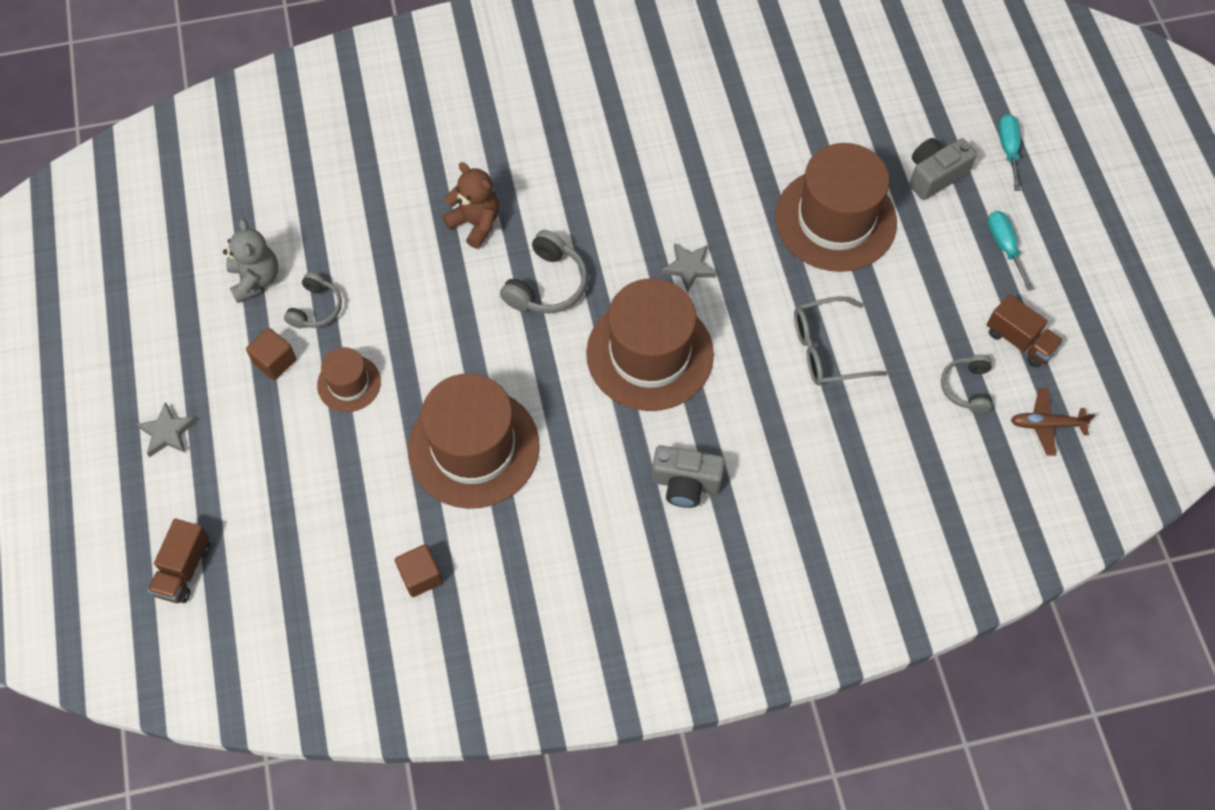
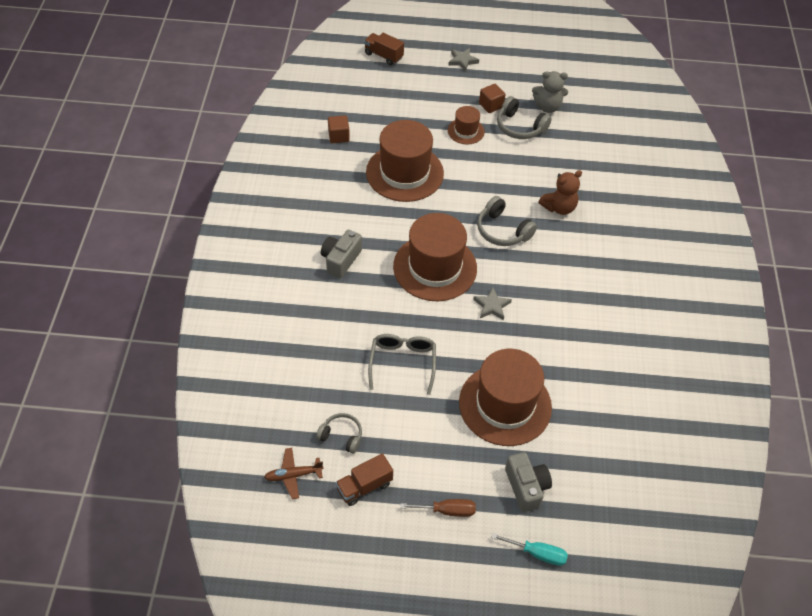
camera: 105 degrees right, 10 degrees down
(316, 308) = (520, 127): grey headphones -> grey headphones, size x1.51
(1004, 246) = (447, 510): turquoise screwdriver -> brown screwdriver
(1046, 424) = (293, 475): brown plane -> brown plane turned 120 degrees counterclockwise

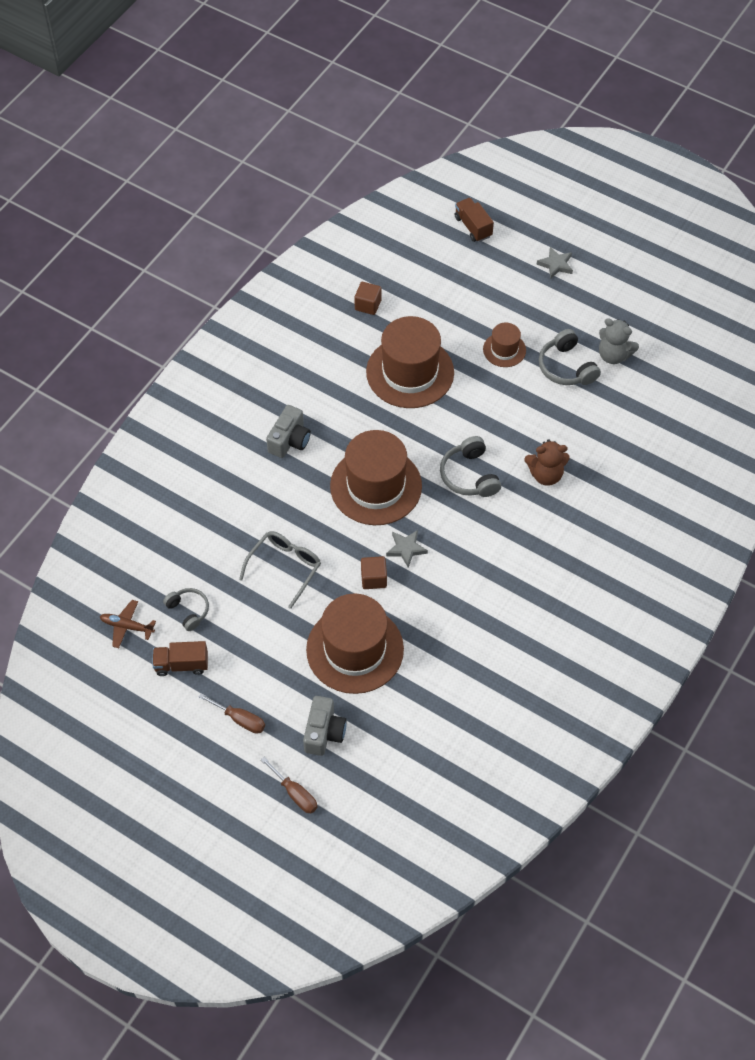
camera: 30 degrees right, 5 degrees up
(341, 260) = (289, 440): grey camera -> grey camera turned 150 degrees clockwise
(491, 105) = (551, 330): brown cube -> brown cube (373, 578)
(537, 553) = (295, 793): turquoise screwdriver -> brown screwdriver

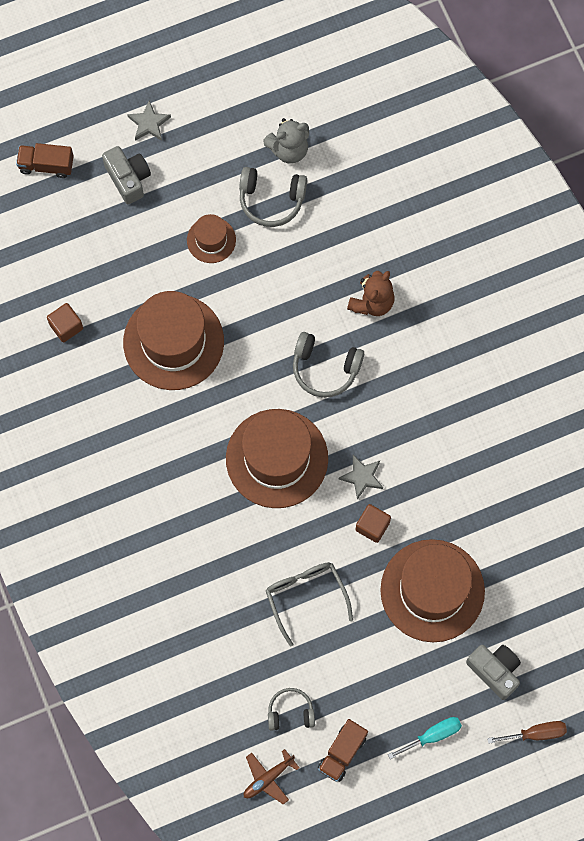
camera: 55 degrees left, 15 degrees up
(240, 719) = (433, 735): brown screwdriver -> turquoise screwdriver
(289, 440) = (170, 502): grey camera -> grey camera (128, 178)

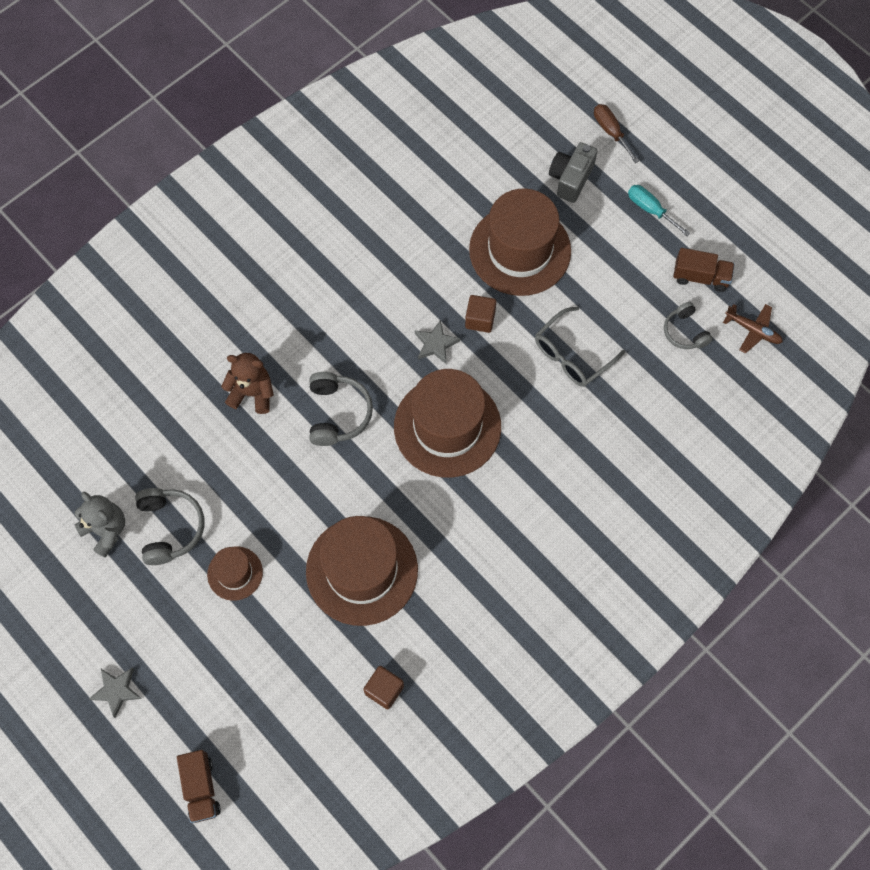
camera: 110 degrees left, 5 degrees down
(128, 178) = (190, 688): grey camera -> none

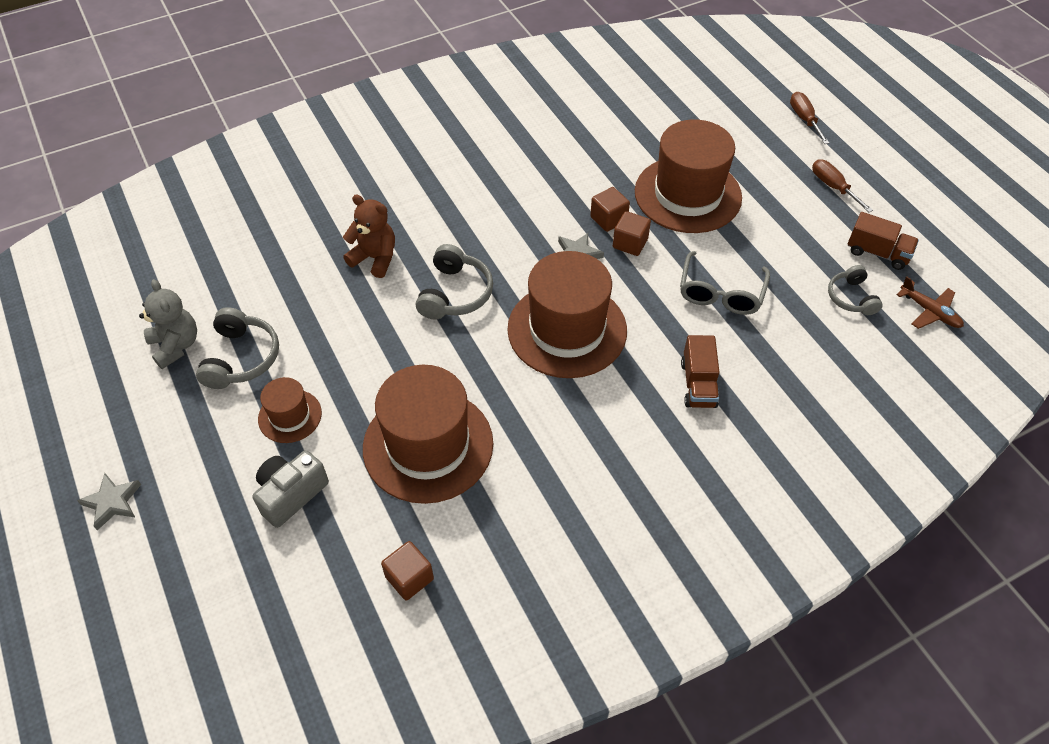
camera: 15 degrees right, 15 degrees down
(201, 788) = (155, 633): brown truck -> brown truck (698, 384)
(454, 296) = (608, 219): none -> brown cube
(570, 179) = (755, 148): grey camera -> grey camera (291, 494)
(572, 355) = (720, 293): grey glasses -> grey glasses turned 45 degrees counterclockwise
(650, 209) = (833, 187): turquoise screwdriver -> brown screwdriver

